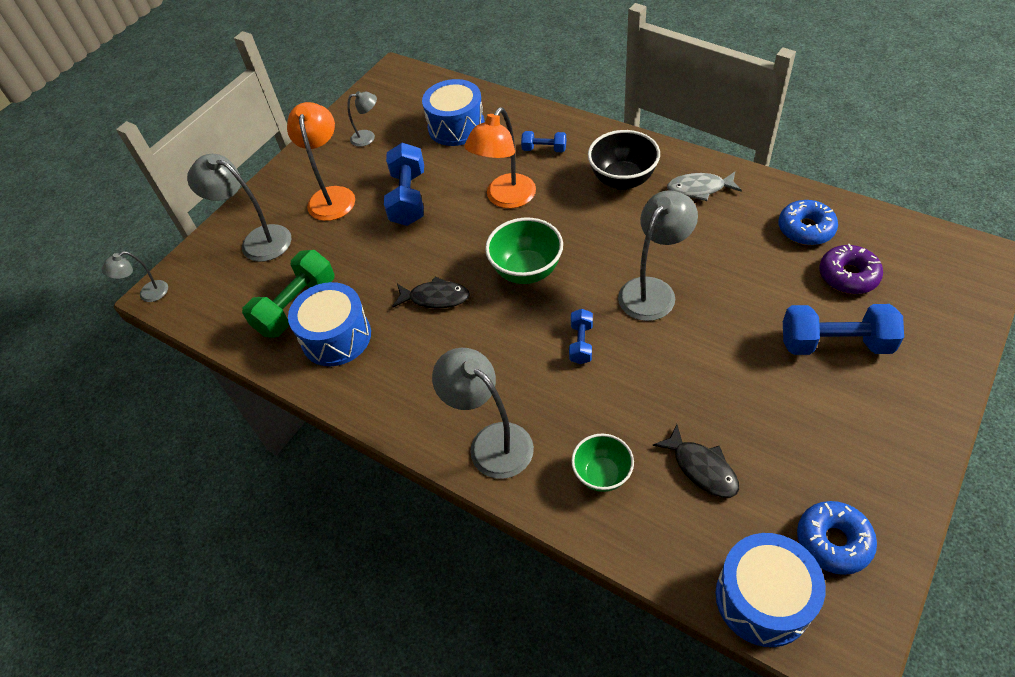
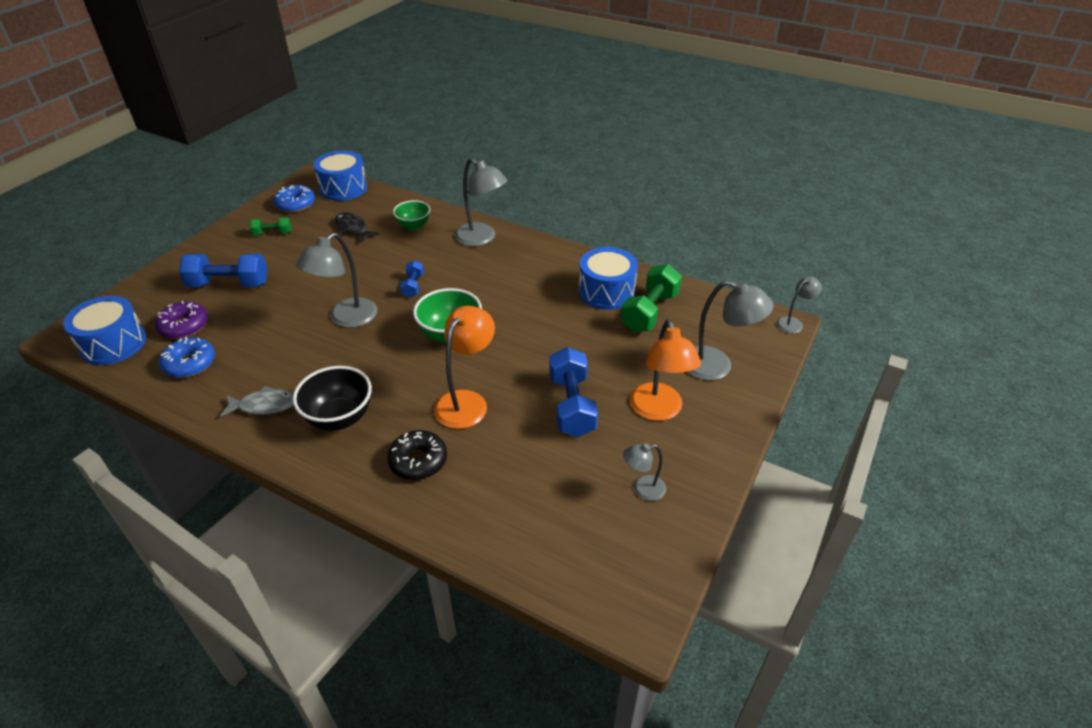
camera: 170 degrees right, 10 degrees down
(435, 298) = (529, 316): black fish -> none
(456, 126) = (528, 501): blue drum -> blue drum (113, 344)
(544, 149) = (418, 461): blue dumbbell -> black donut
(832, 455) = (272, 233): none -> green dumbbell

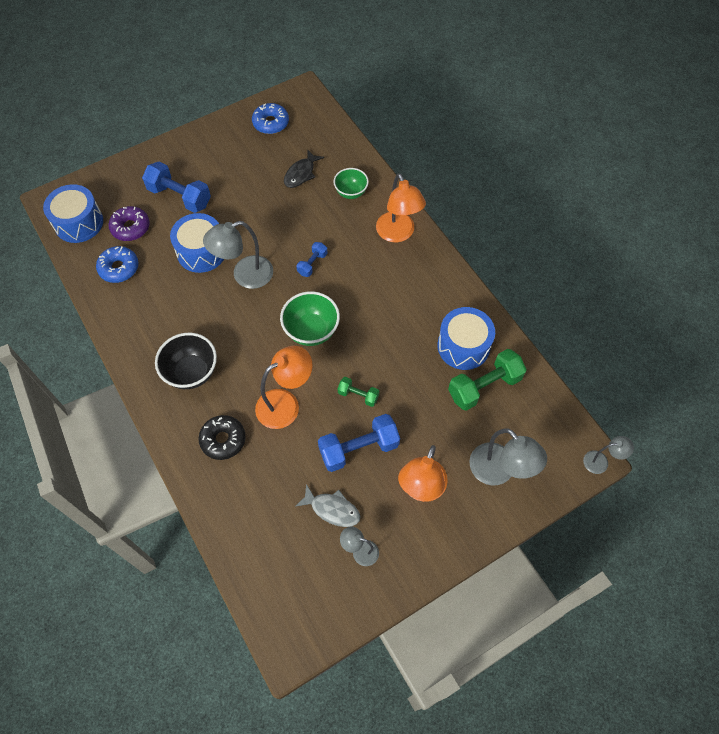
camera: 30 degrees right, 20 degrees up
(264, 405) = (149, 334): grey fish -> grey fish (332, 509)
(272, 233) = (237, 151): green dumbbell -> green dumbbell (358, 395)
(343, 188) = (318, 118): blue drum -> blue drum (201, 252)
(353, 228) = (301, 173): black fish -> black fish turned 135 degrees counterclockwise
(481, 238) = (398, 234): grey lamp -> orange lamp
(571, 405) = (358, 448): blue dumbbell -> blue dumbbell turned 45 degrees clockwise

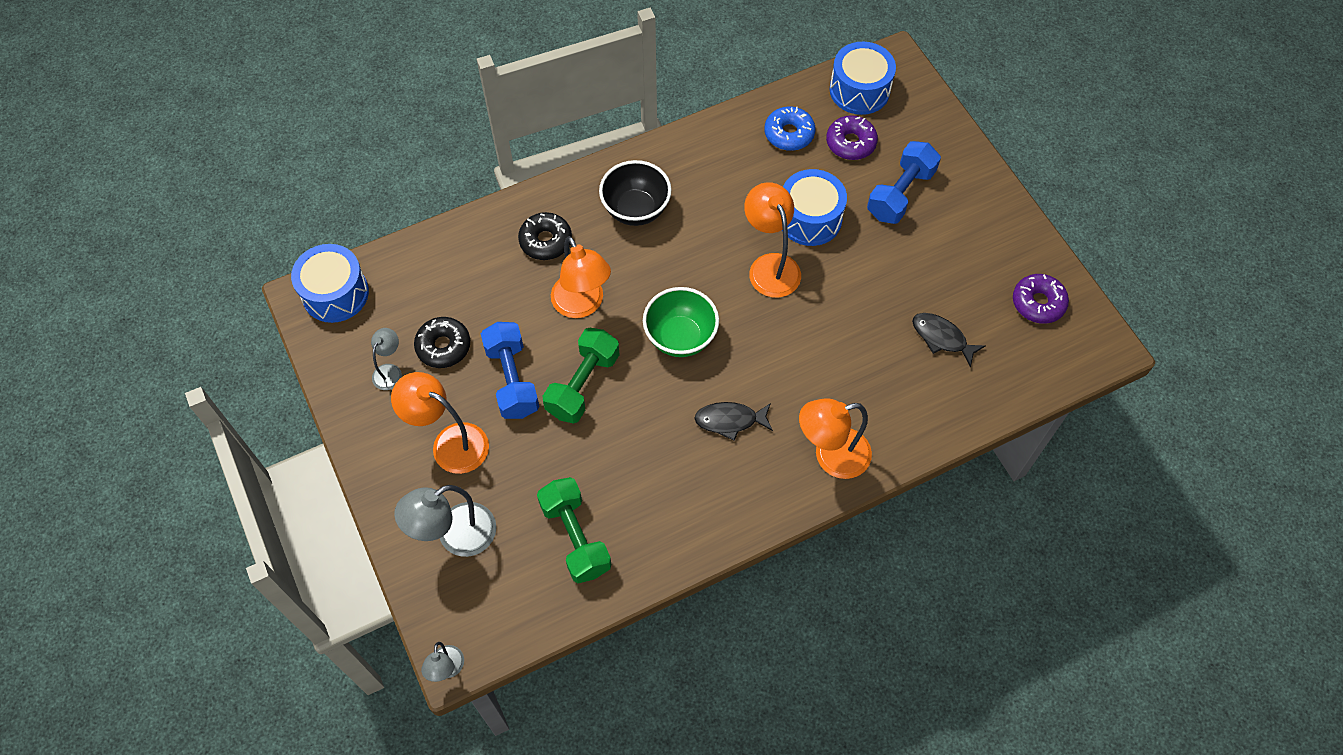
camera: 95 degrees right, 0 degrees up
(245, 275) = (770, 266): grey lamp -> orange lamp
(271, 123) = (1038, 303): blue donut -> purple donut
(312, 264) = (784, 344): blue dumbbell -> none
(332, 509) = (443, 346): grey fish -> black donut
(351, 192) = (907, 400): green bowl -> none
(358, 395) = (583, 384): green dumbbell -> green dumbbell, size x1.87
(378, 294) = (730, 420): none -> black fish
(463, 346) = (639, 519): blue drum -> blue drum (335, 293)

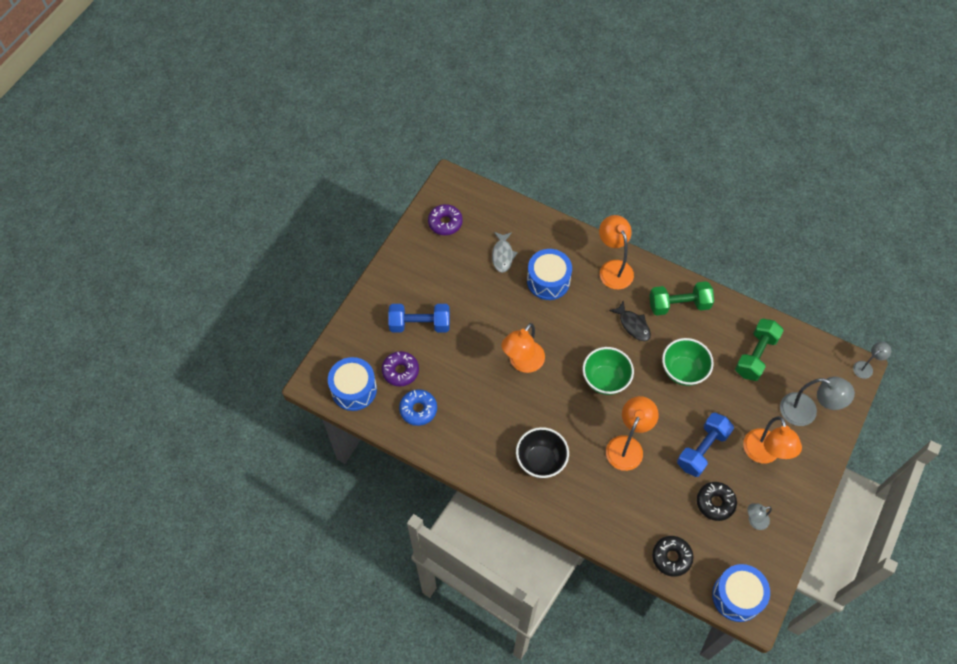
camera: 125 degrees left, 0 degrees up
(545, 241) = (603, 498): black donut -> black donut (671, 557)
(583, 384) = (674, 410): green dumbbell -> green dumbbell (679, 304)
(623, 432) = (683, 371): none -> green bowl
(810, 218) = (473, 361): blue drum -> blue drum (548, 281)
(831, 456) = (613, 268): orange lamp -> orange lamp turned 150 degrees counterclockwise
(942, 338) = (502, 255): black fish -> grey fish

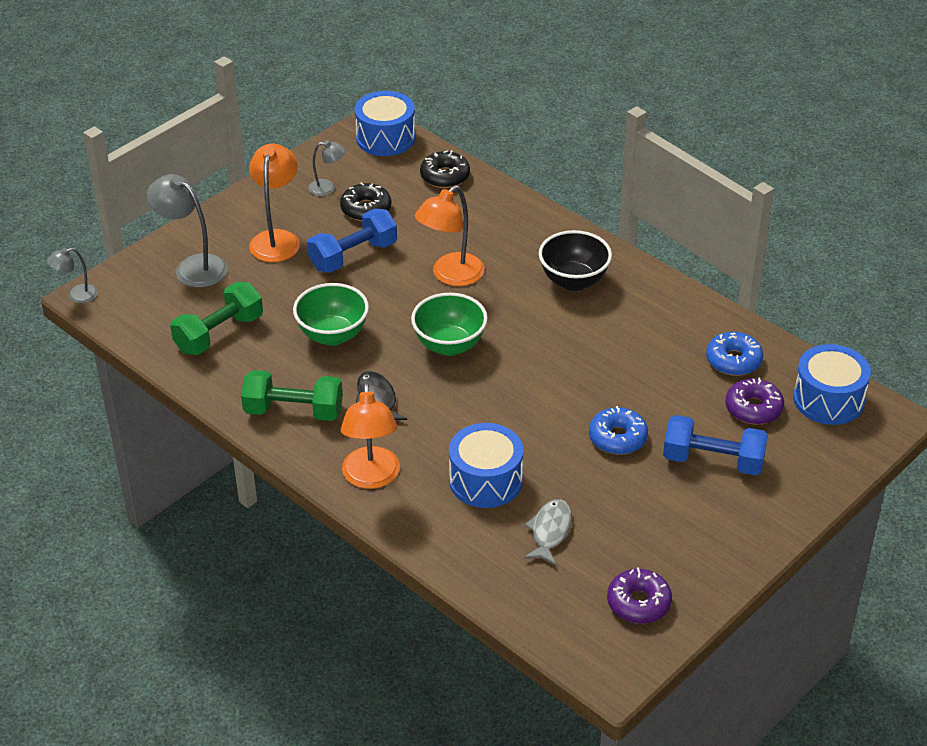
camera: 165 degrees left, 20 degrees down
(479, 329) = (617, 438): none -> blue donut
(522, 363) = (564, 385): orange lamp -> none

